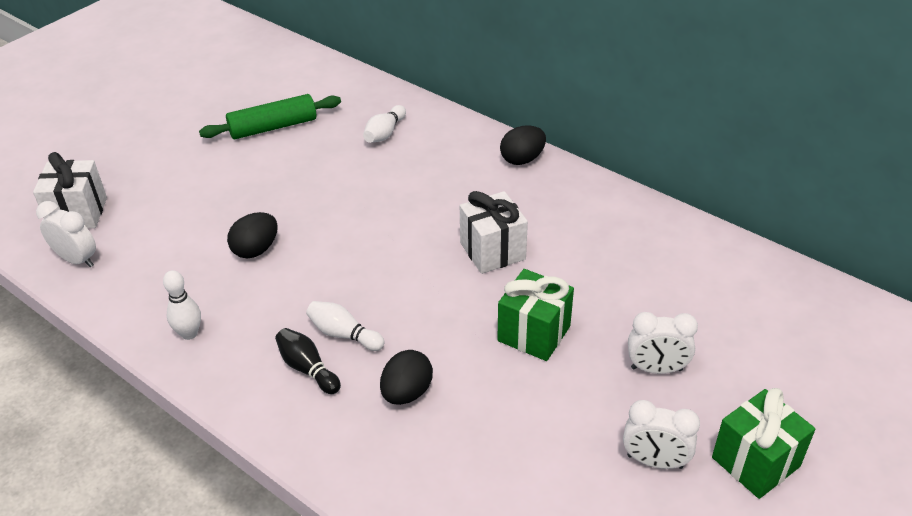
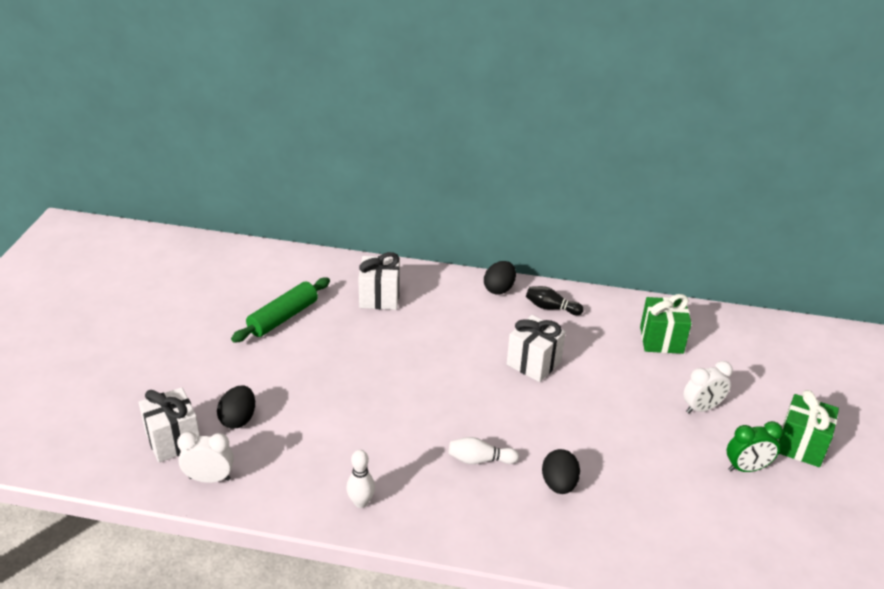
camera: 30 degrees left, 5 degrees down
(256, 250) = (356, 420): black egg -> black egg (238, 419)
(307, 368) = (475, 494): black bowling pin -> black bowling pin (551, 308)
(384, 133) = (379, 297): white bowling pin -> white gift
(534, 333) = (608, 412): green gift -> green gift (661, 340)
(654, 461) = (746, 468): white clock -> green clock

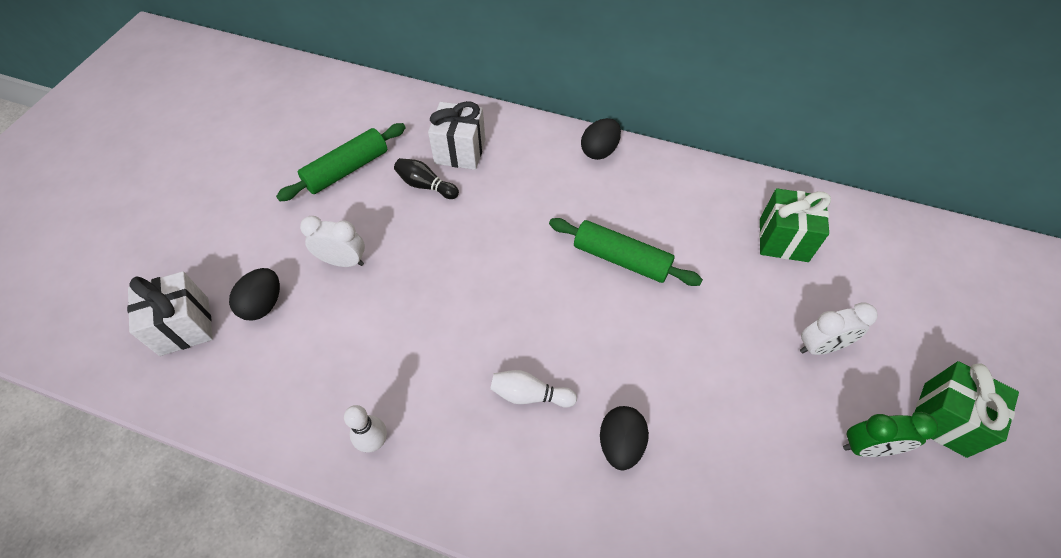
camera: 10 degrees right, 20 degrees up
(209, 478) = (210, 385): white clock -> white clock (343, 261)
(533, 363) = (621, 259): white gift -> green rolling pin
(551, 308) = (656, 182): black bowling pin -> black bowling pin (426, 185)

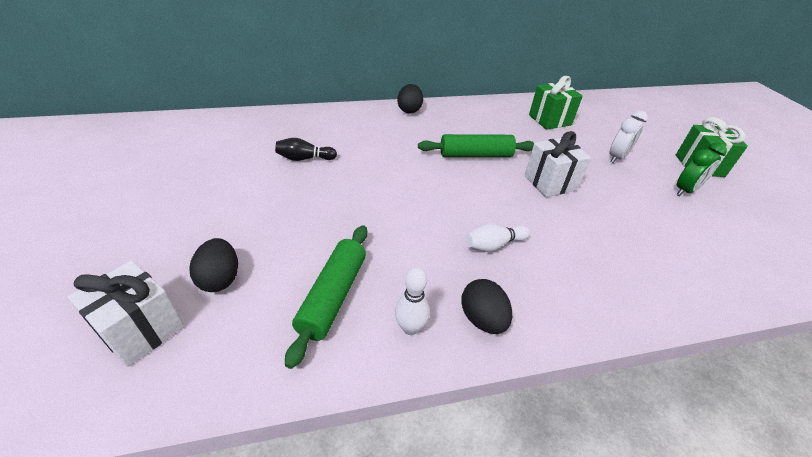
camera: 35 degrees left, 15 degrees down
(343, 261) = (274, 223): white clock -> none
(347, 169) = (228, 168): green rolling pin -> green rolling pin (333, 296)
(460, 151) = (314, 134): white gift -> white gift (550, 183)
(620, 444) = (574, 246): black egg -> black egg (482, 319)

